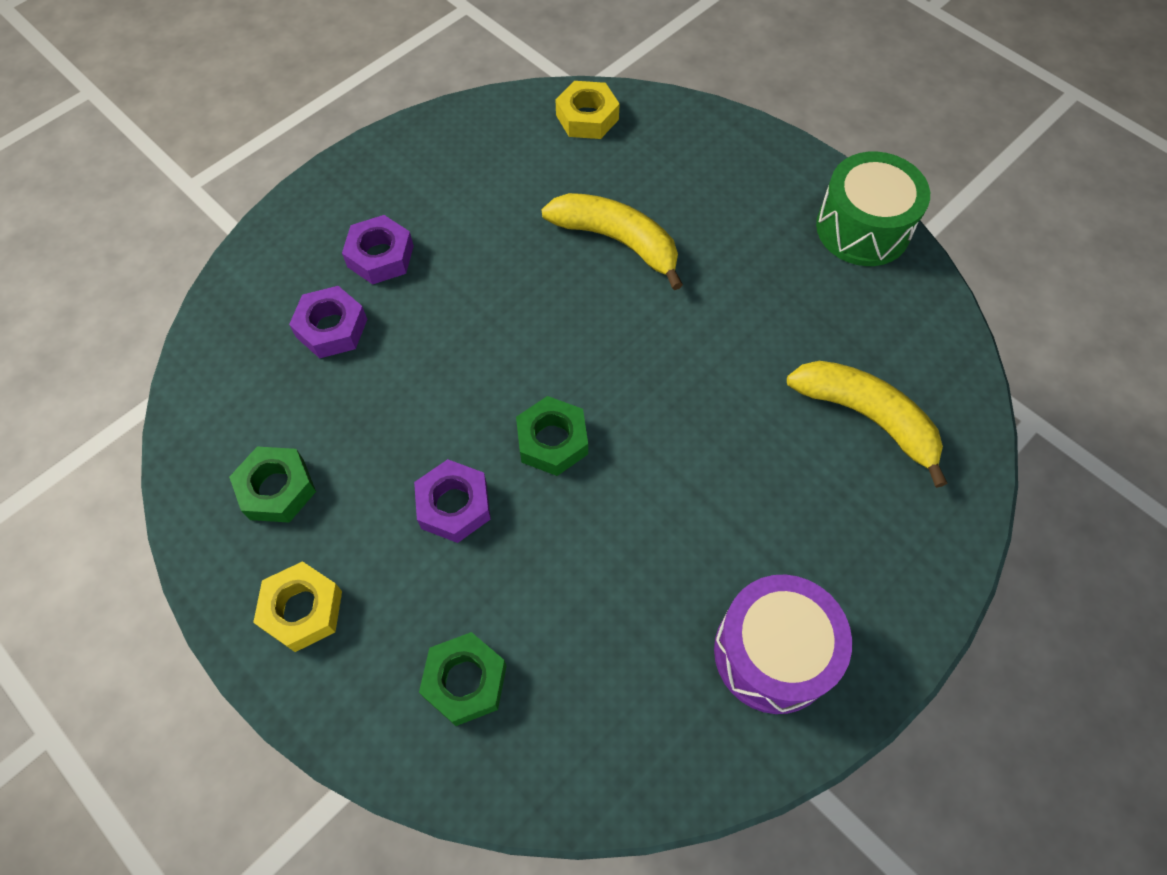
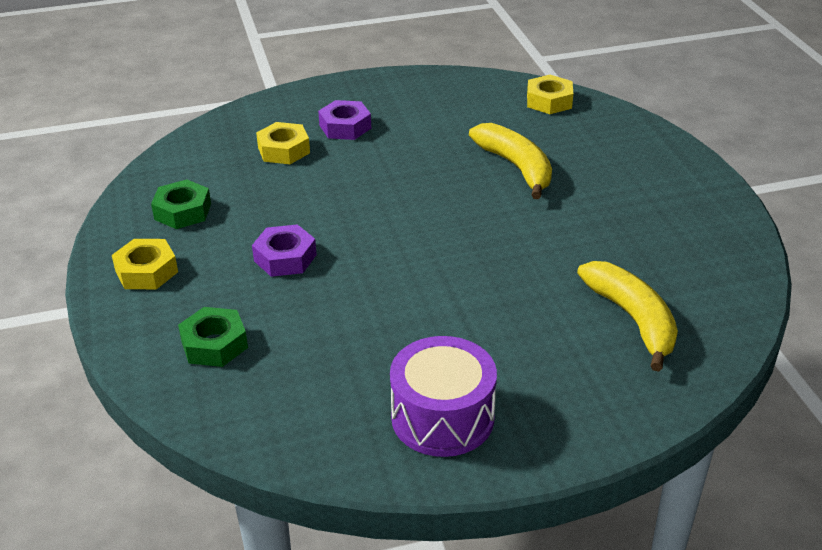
camera: 30 degrees right, 25 degrees down
(332, 328) = (284, 150): purple nut -> yellow nut
(552, 441) = (380, 250): green nut -> none
(863, 228) = (720, 217): green drum -> none

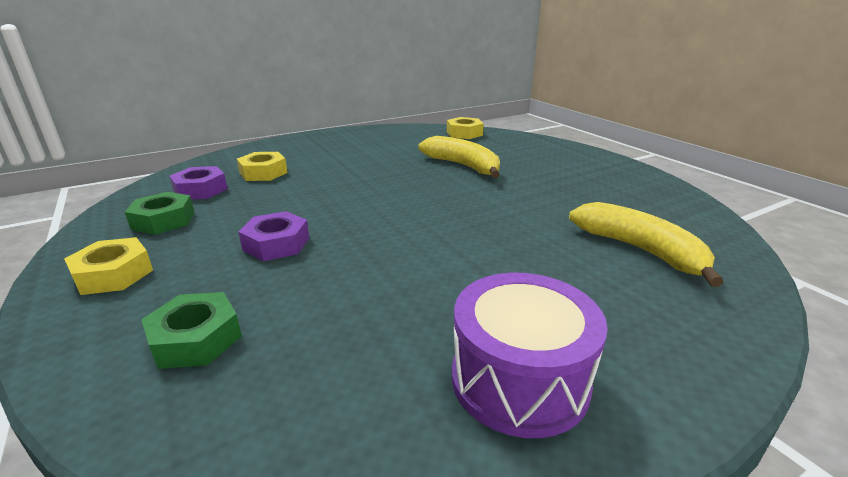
camera: 15 degrees left, 10 degrees down
(345, 127) = (314, 156): purple nut -> purple nut (200, 190)

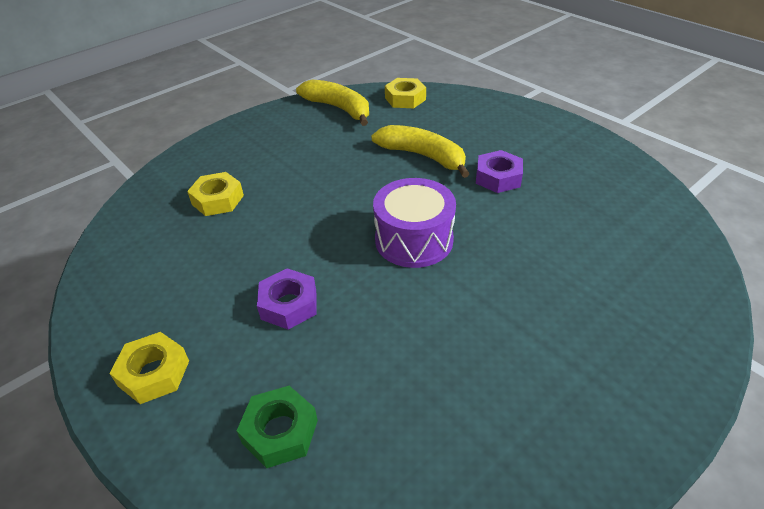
camera: 10 degrees left, 15 degrees up
(163, 220) = (155, 292): green nut -> none
(200, 190) = (165, 239): purple nut -> purple nut (498, 177)
(519, 379) = (555, 417): purple drum -> purple drum (414, 240)
(640, 250) = (616, 254): yellow banana -> yellow banana (339, 108)

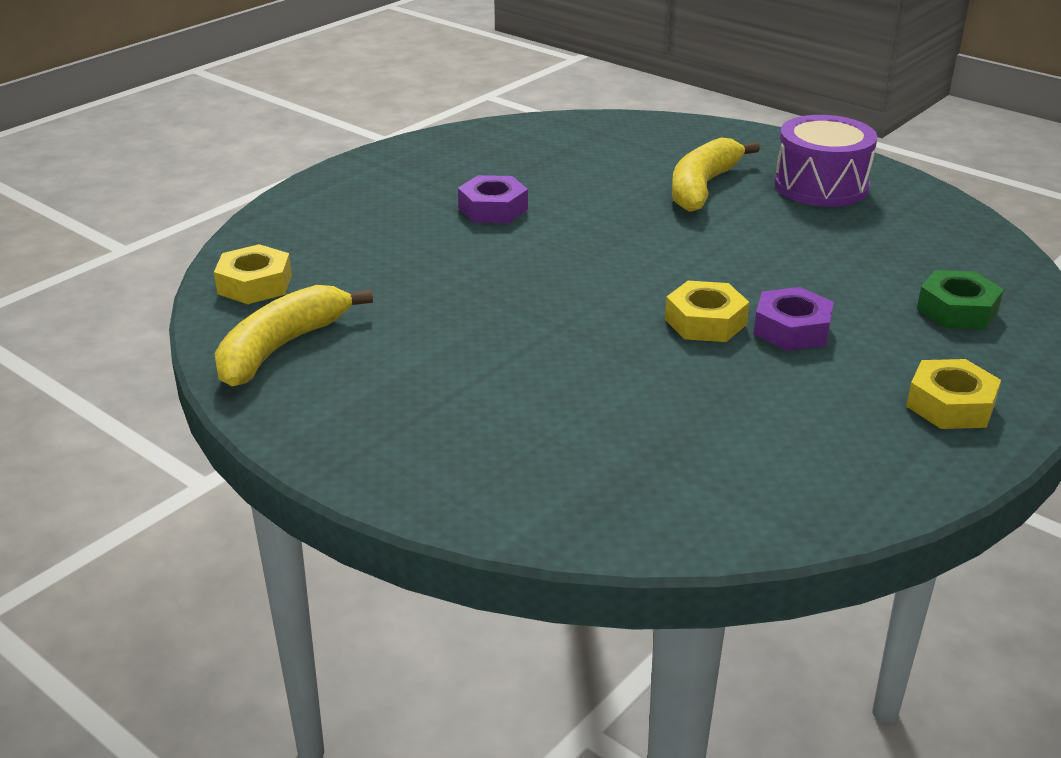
camera: 100 degrees left, 10 degrees down
(218, 200) = (596, 431): yellow nut -> yellow nut (705, 322)
(414, 240) = (639, 258): purple drum -> purple drum (821, 186)
(423, 156) = (444, 260): yellow banana -> yellow banana (702, 187)

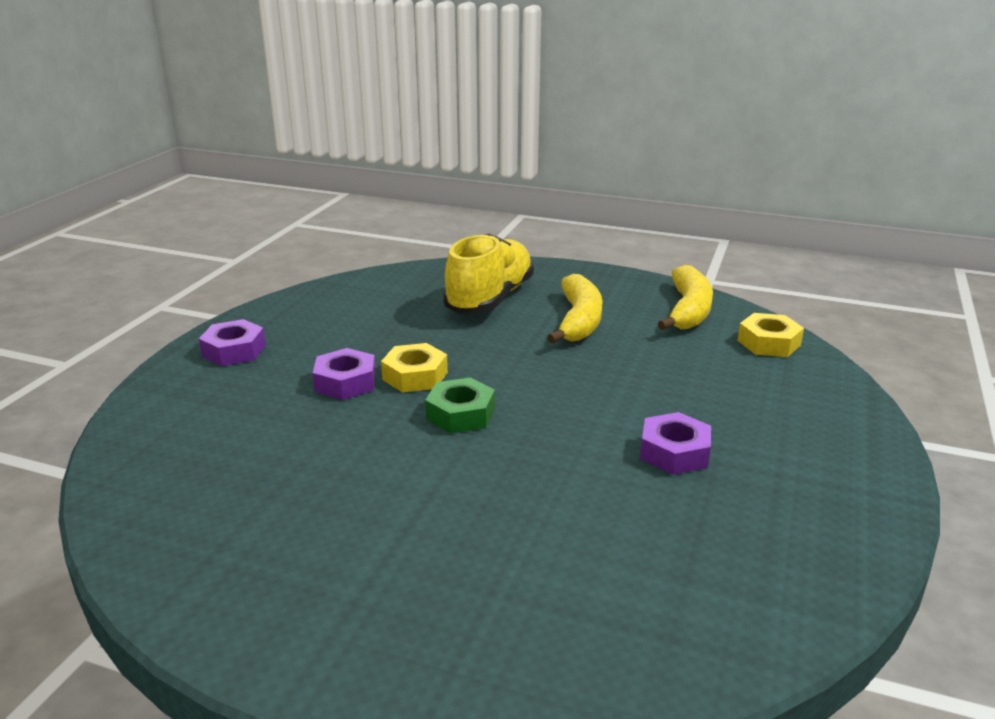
camera: 160 degrees right, 5 degrees down
(544, 429) = (490, 299): none -> yellow shoe
(702, 187) = (469, 540): yellow banana -> yellow banana (579, 320)
(821, 186) = (316, 579): purple drum -> none
(950, 405) = (234, 351): yellow nut -> purple nut
(957, 310) = (199, 424): green nut -> green nut (460, 414)

